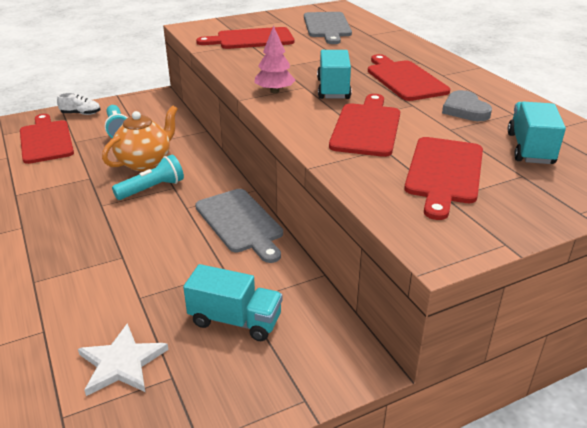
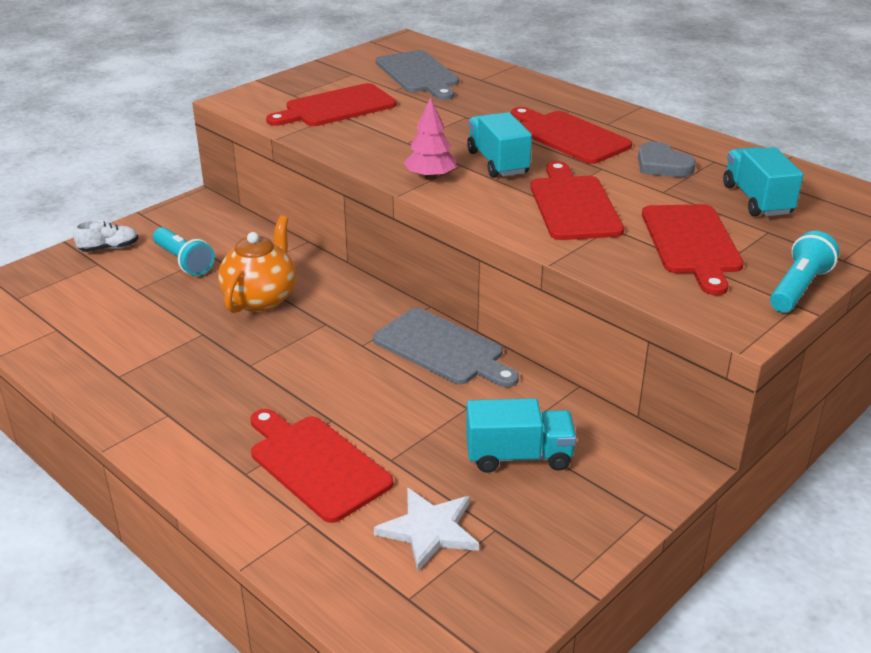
camera: 20 degrees left, 0 degrees up
(46, 140) = (92, 295): red cutting board -> red cutting board (316, 464)
(152, 189) = (299, 331): turquoise flashlight -> turquoise flashlight (798, 288)

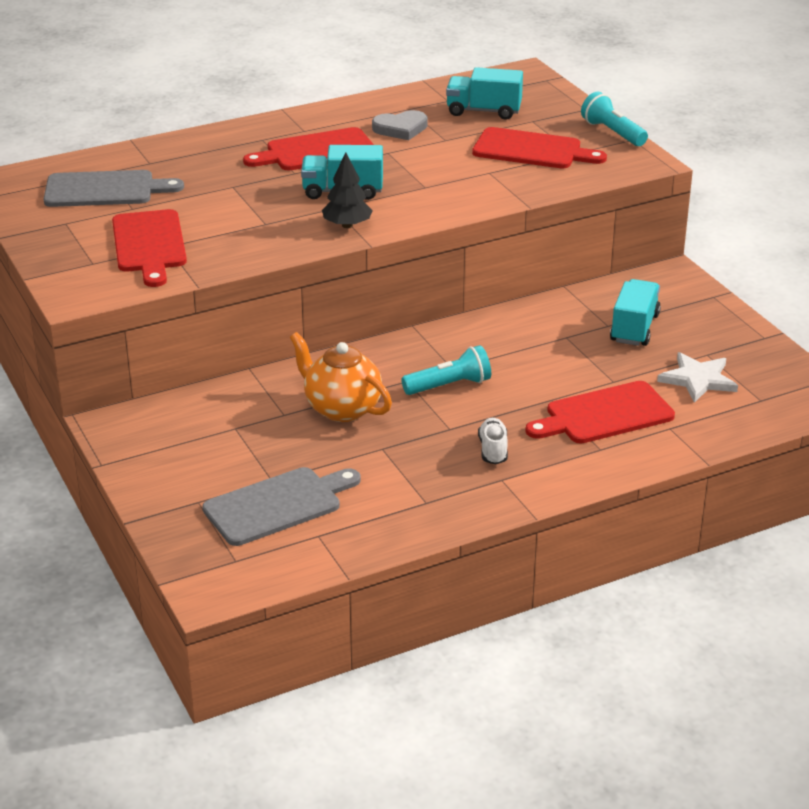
camera: 70 degrees left, 0 degrees up
(109, 248) = (168, 491): white shoe -> white shoe (493, 450)
(184, 261) = (236, 445): turquoise flashlight -> turquoise flashlight (449, 385)
(430, 177) = (347, 225): pink tree -> black tree
(442, 349) = (481, 332): grey cutting board -> grey cutting board (277, 505)
(573, 205) = (444, 178): red cutting board -> none

